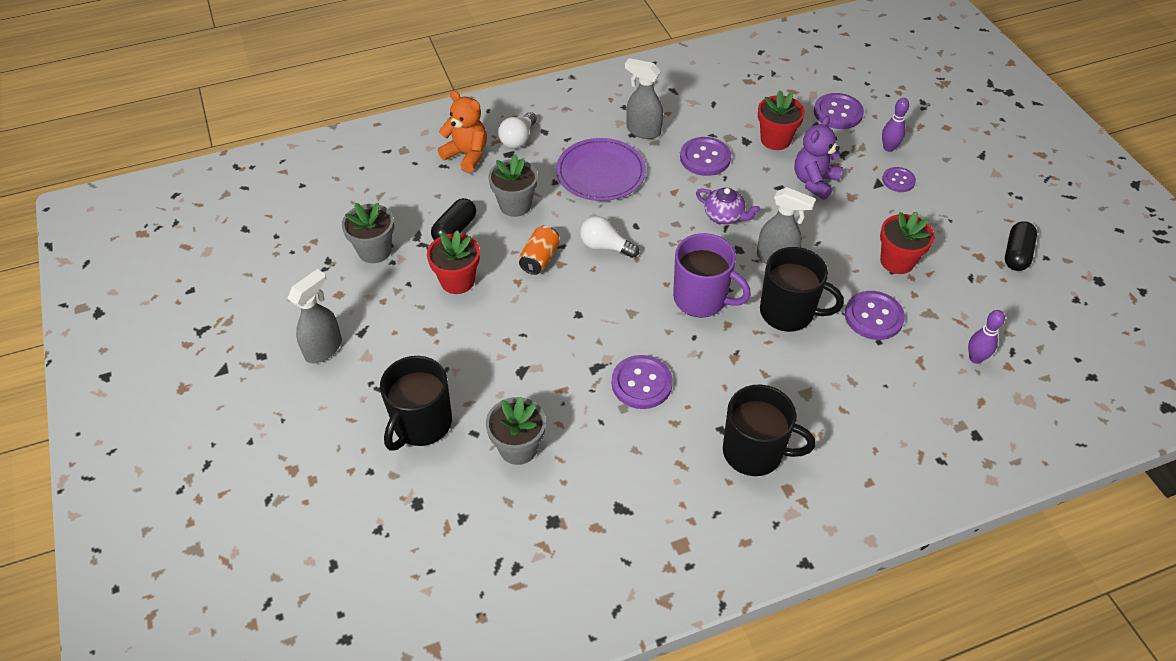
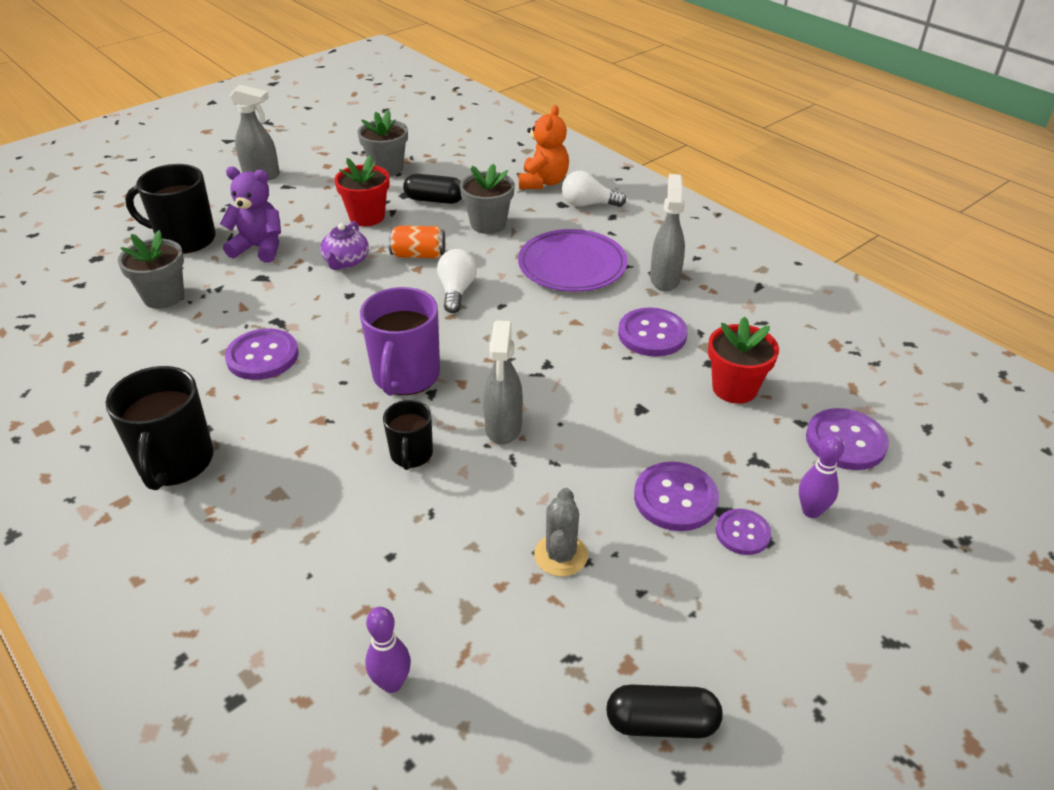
camera: 70 degrees right, 10 degrees down
(724, 216) = (557, 369): purple teapot -> purple teapot (346, 262)
(788, 312) = (411, 454): black mug -> black mug, size x0.58
(814, 182) = (675, 440): purple teddy bear -> purple teddy bear (259, 248)
(873, 317) = (435, 543): purple button -> purple button (675, 498)
(897, 261) = (561, 555): red flower pot -> grey cactus

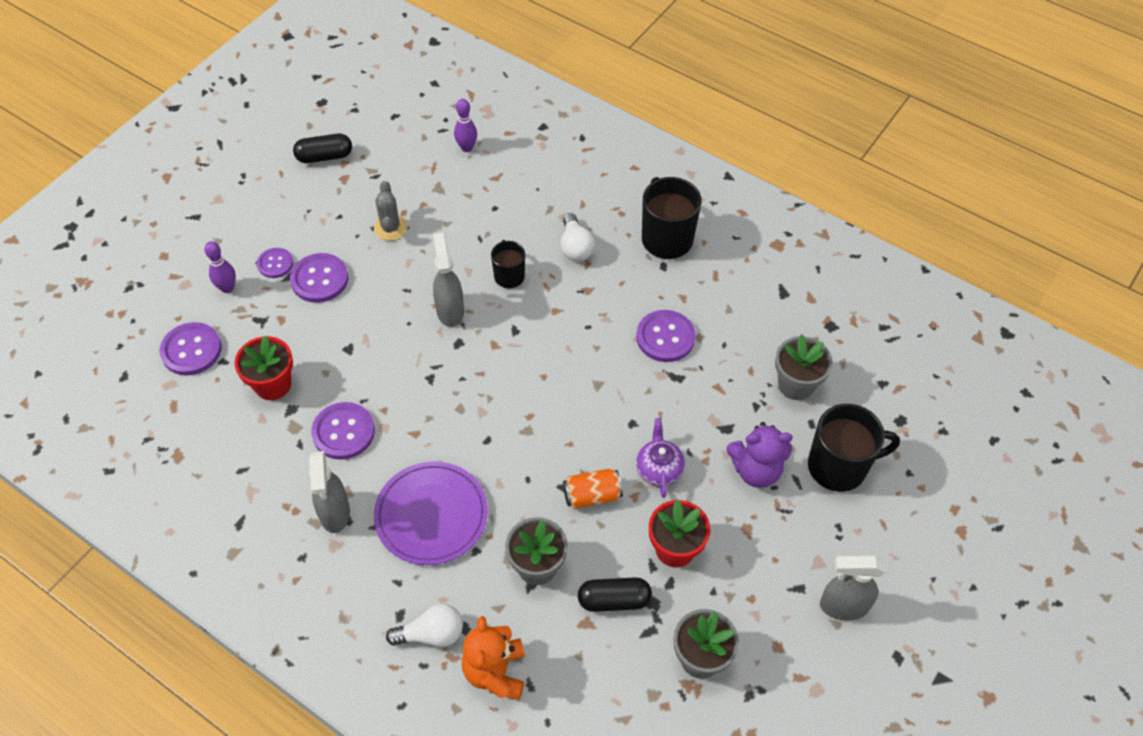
camera: 165 degrees right, 15 degrees up
(405, 376) = (541, 341): purple mug -> none
(456, 291) = (534, 449): white light bulb -> white light bulb (575, 247)

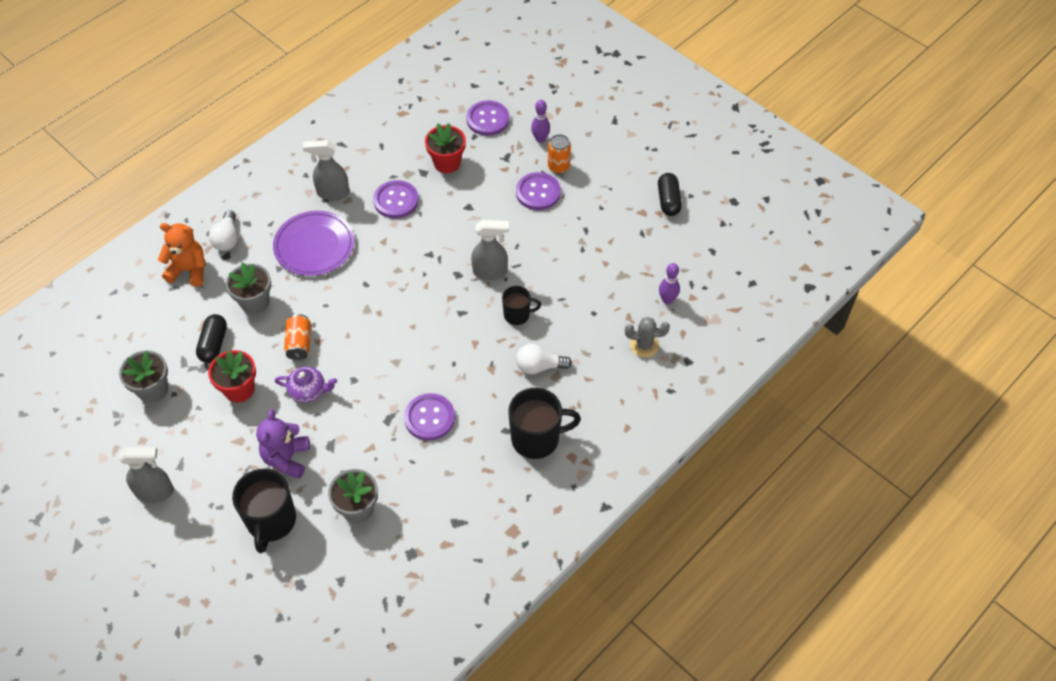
camera: 100 degrees right, 0 degrees up
(275, 264) = (558, 167): purple button -> orange can
(390, 228) = (583, 239): grey cactus -> grey cactus (644, 345)
(843, 606) = (155, 492): grey spray bottle -> grey spray bottle turned 75 degrees clockwise

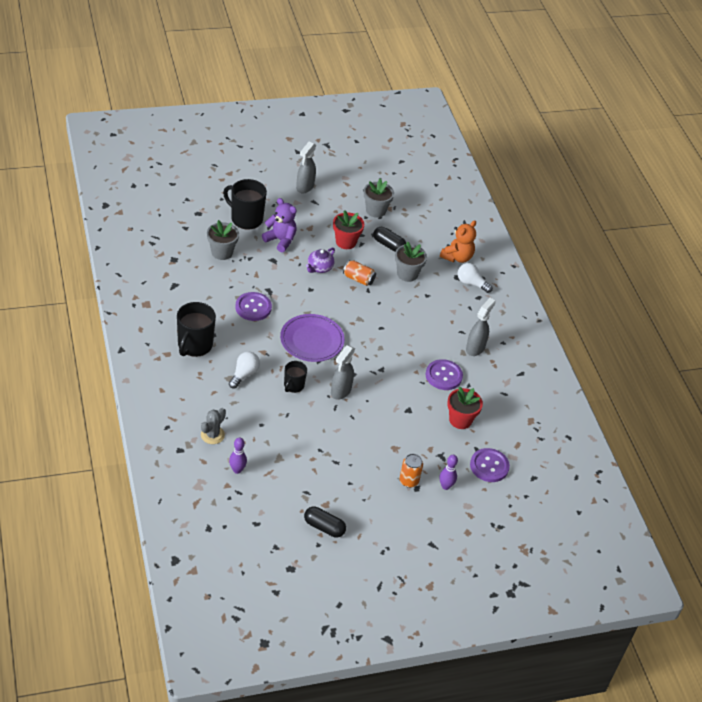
camera: 115 degrees right, 10 degrees down
(314, 245) = (433, 319): purple plate -> purple plate (312, 340)
(538, 192) = (392, 455): purple button -> none

